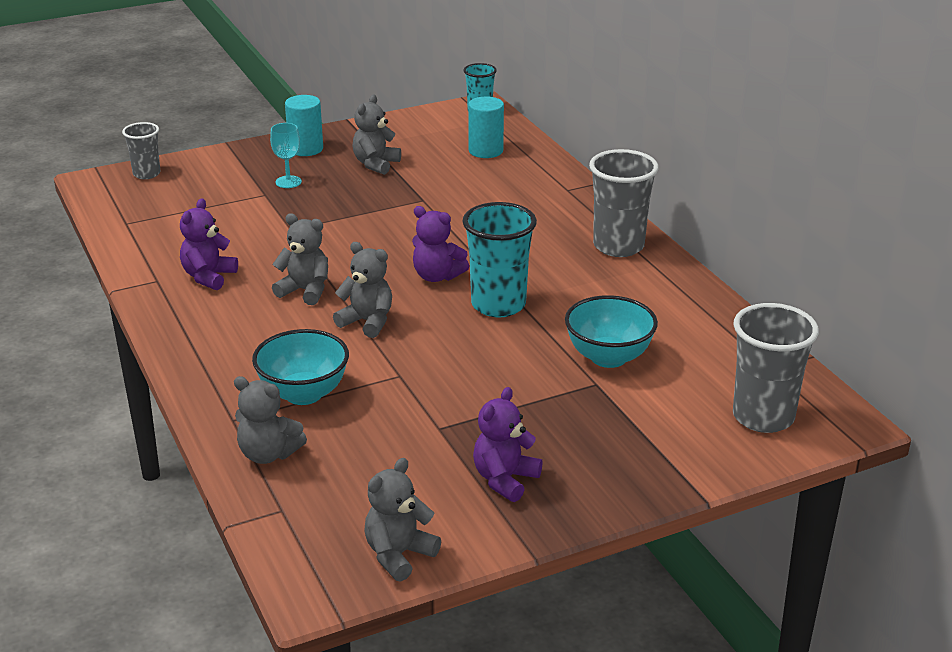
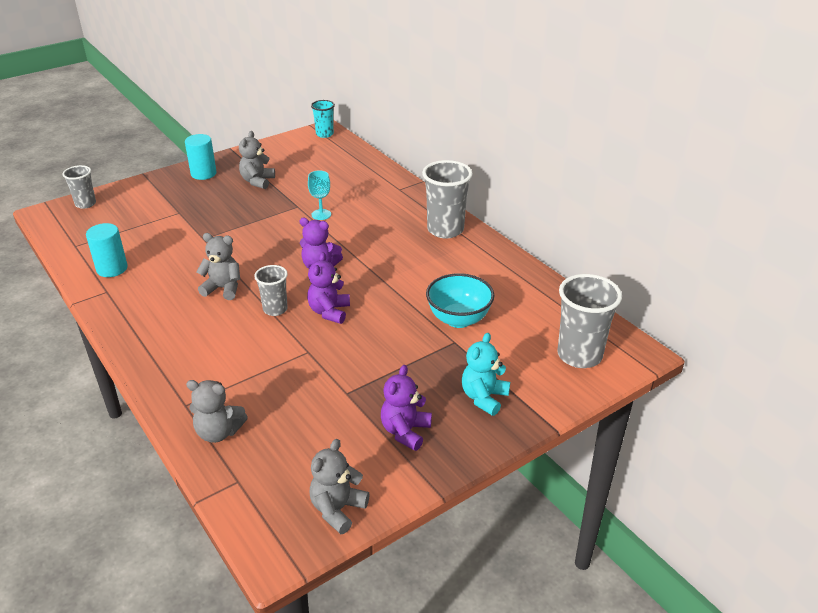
camera: 10 degrees left, 5 degrees up
(208, 277) = (146, 284): purple teddy bear -> purple teddy bear (329, 312)
(288, 182) = (195, 201): turquoise goblet -> turquoise goblet (321, 214)
(303, 394) = (237, 376): turquoise bowl -> none
(367, 322) = (275, 309): grey teddy bear -> grey cup
(485, 151) = (335, 164): turquoise cylinder -> turquoise cylinder (112, 269)
(498, 305) = (369, 285): turquoise cup -> none
(618, 452) = (484, 398): none -> turquoise teddy bear

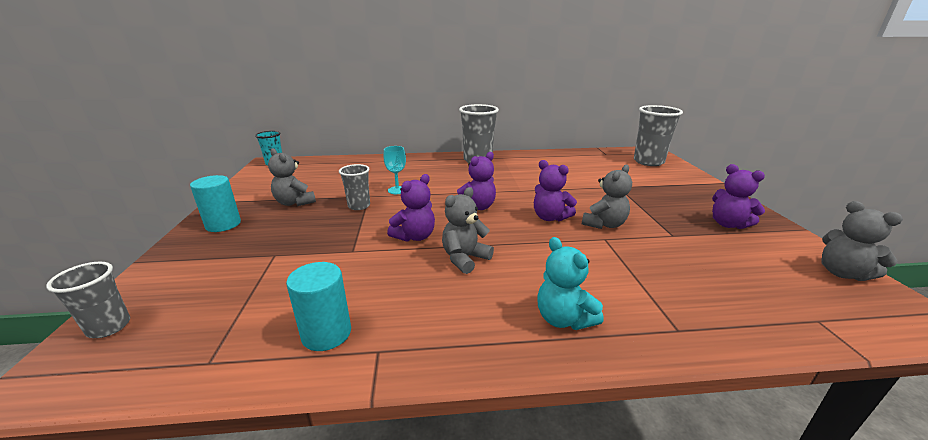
camera: 60 degrees left, 10 degrees down
(219, 432) = (732, 315): grey teddy bear -> grey teddy bear (604, 224)
(241, 255) = (415, 236): none -> purple teddy bear
(275, 309) = (527, 239): grey cup -> grey cup (359, 206)
(458, 319) = (592, 180): turquoise bowl -> none
(484, 398) = (688, 192): turquoise teddy bear -> turquoise teddy bear (563, 319)

